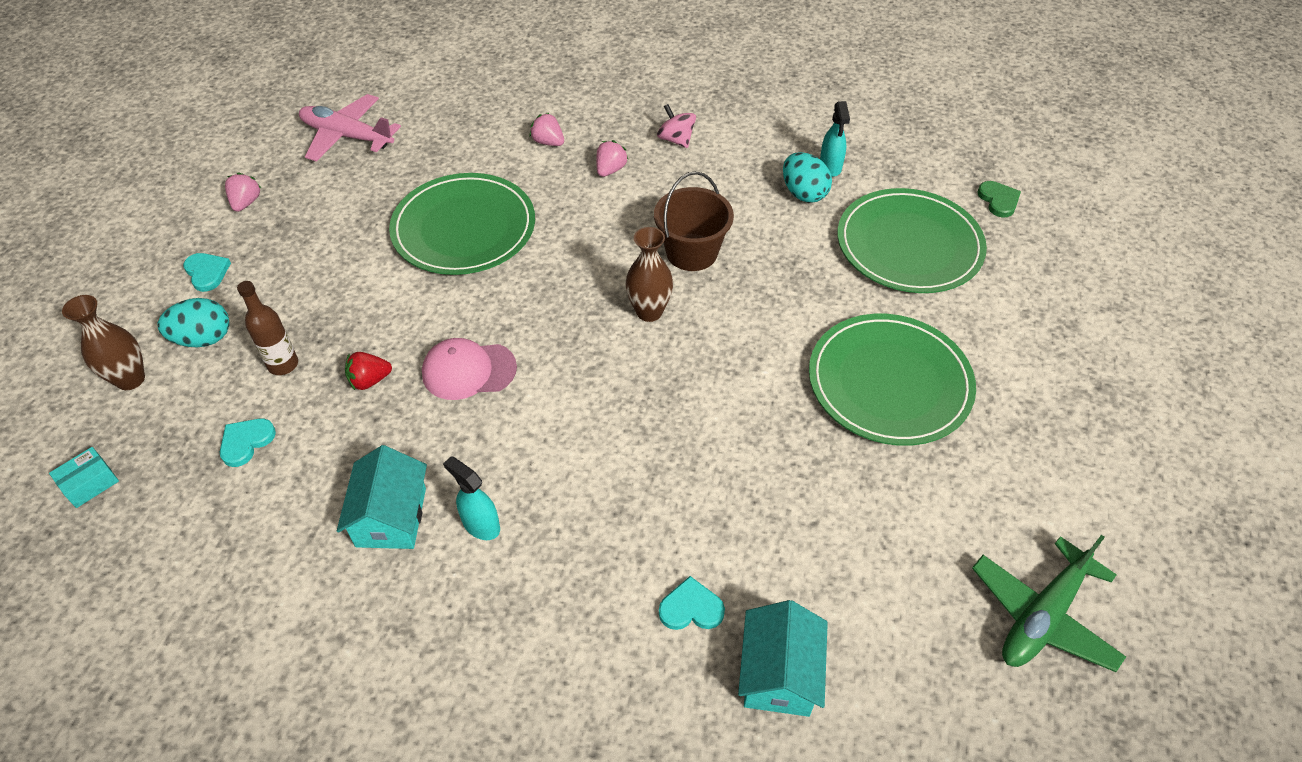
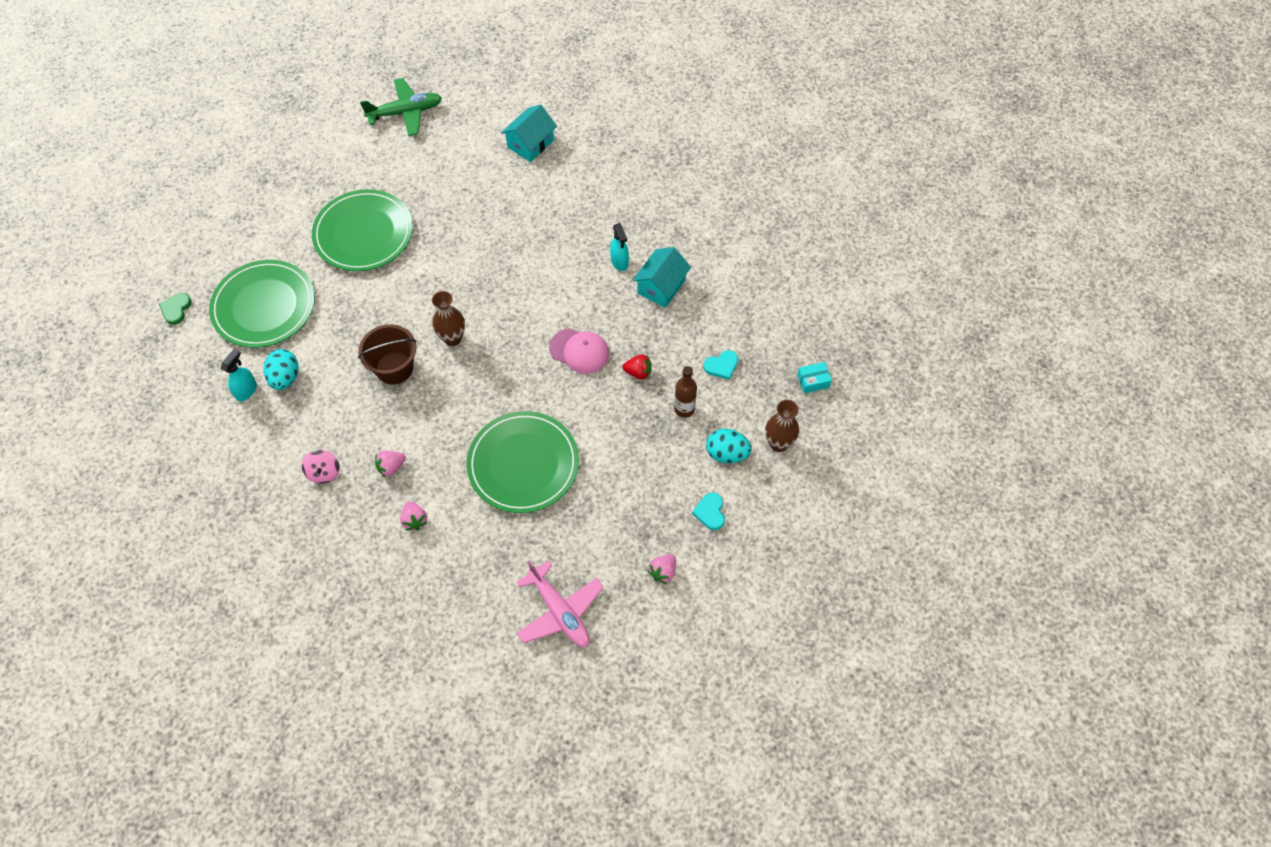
camera: 150 degrees left, 10 degrees up
(691, 608) = (547, 182): turquoise heart -> none

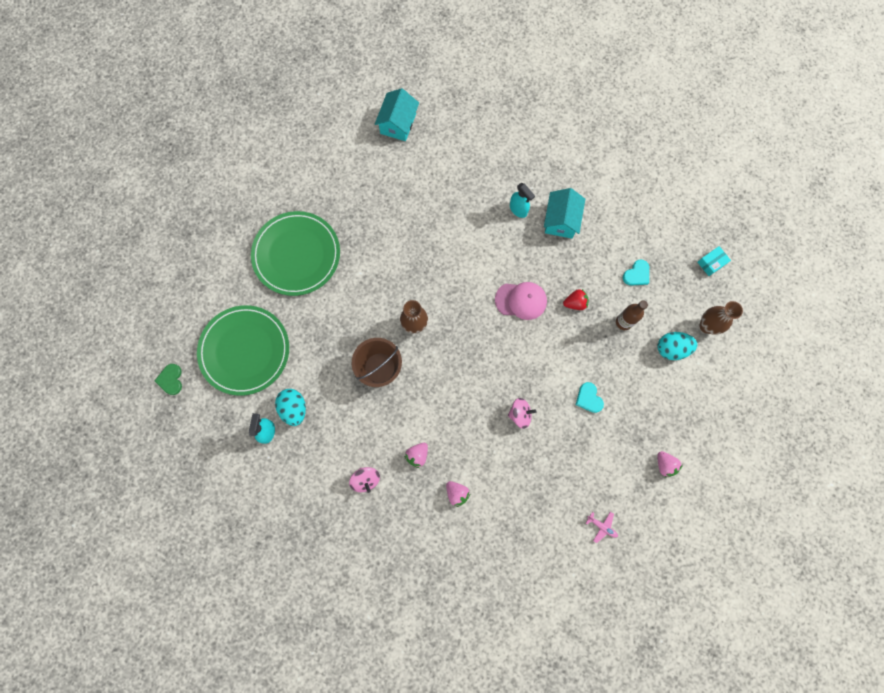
camera: 20 degrees left, 15 degrees up
(405, 112) = (278, 128): green plane -> none
(523, 464) = (520, 414): green plate -> pink spinning top
(560, 612) = (602, 526): pink plane -> pink plane, size x0.43
(663, 572) = (665, 464): pink strawberry -> pink strawberry turned 45 degrees counterclockwise
(710, 512) = (679, 402): turquoise heart -> turquoise heart (588, 398)

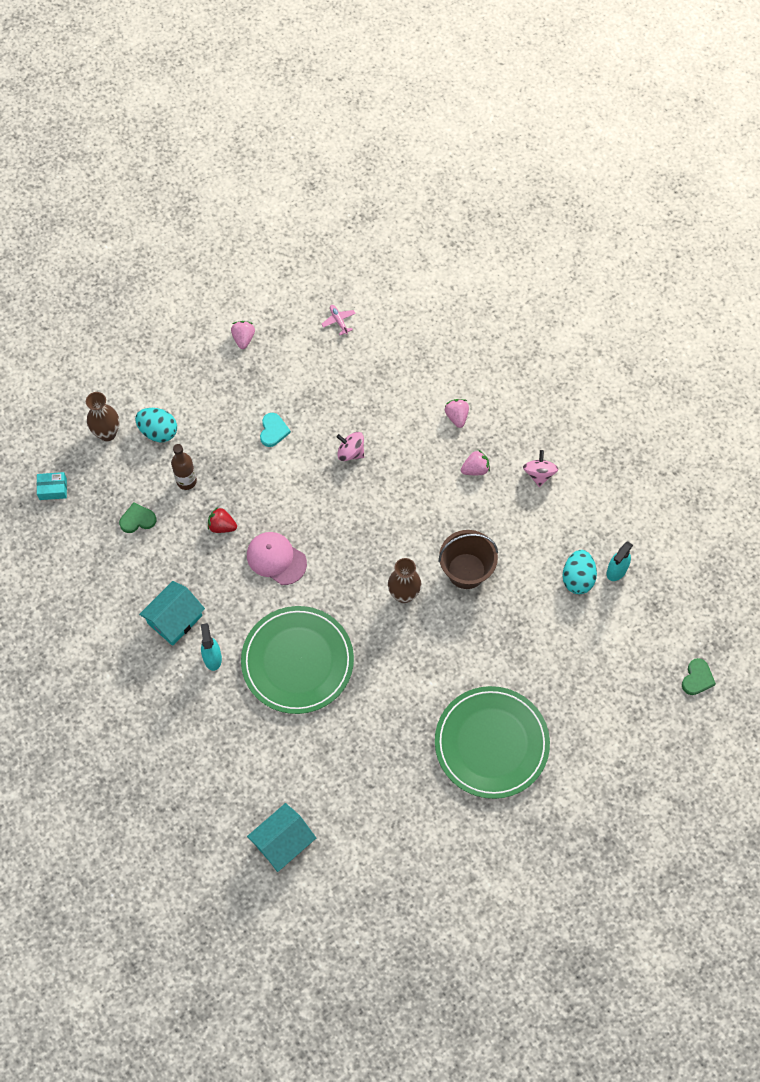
camera: 150 degrees left, 10 degrees down
(245, 351) = (602, 666): green plate -> green plate (297, 661)
(637, 274) = (137, 519): turquoise heart -> green heart

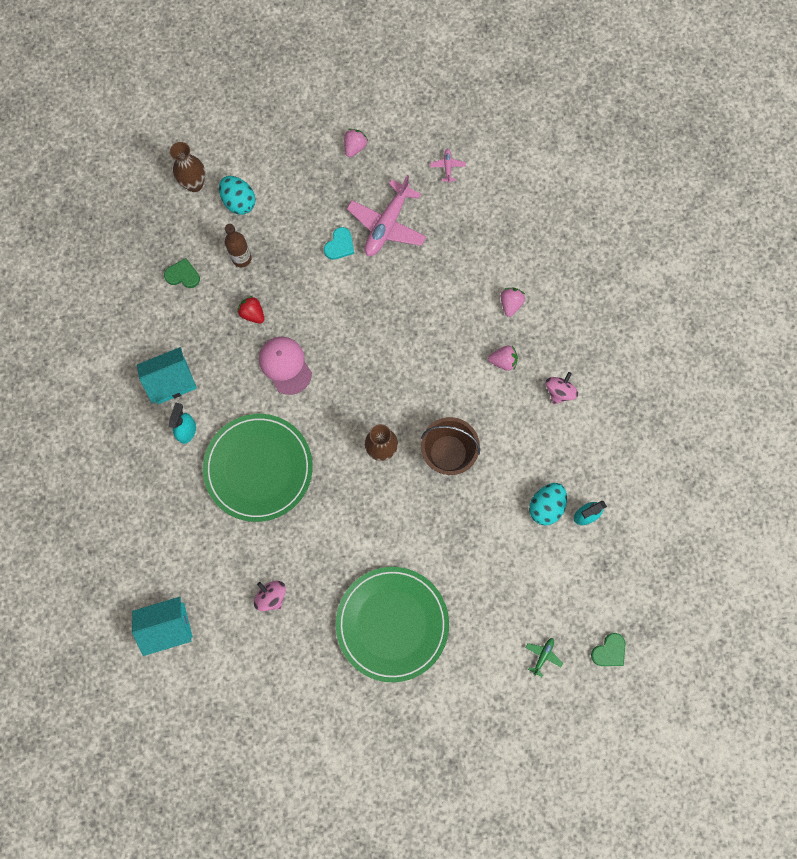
camera: 25 degrees right, 10 degrees up
(53, 489) = (124, 215): turquoise box -> none
(308, 395) = (387, 225): none -> pink plane
(350, 452) = (398, 295): pink spinning top -> pink spinning top (271, 596)
(641, 709) = (543, 655): none -> green plane

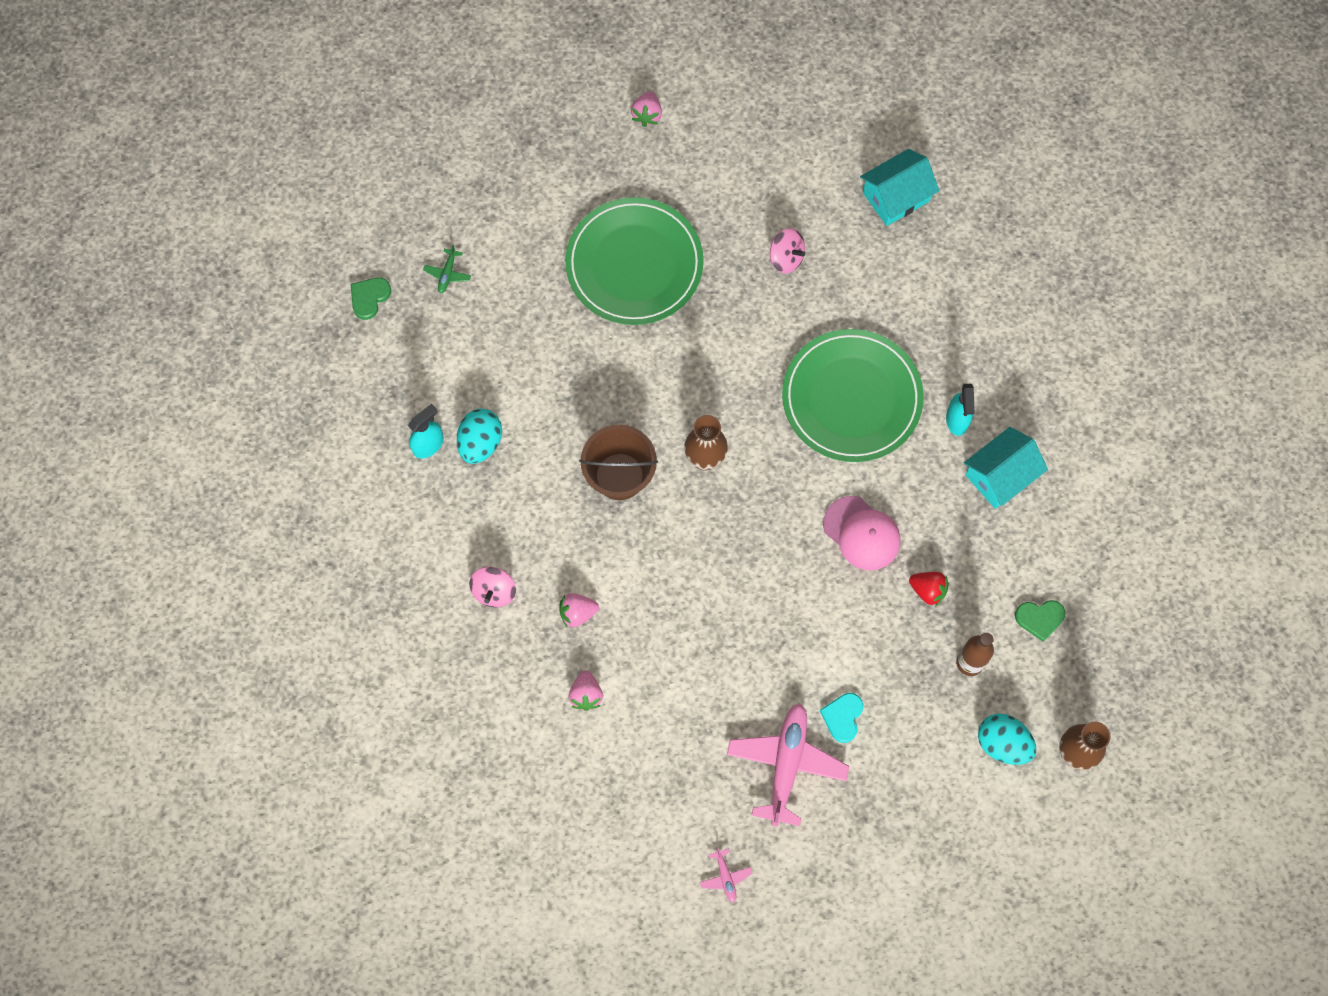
camera: 165 degrees right, 5 degrees down
(355, 147) = (868, 872): pink strawberry -> pink strawberry (647, 115)

